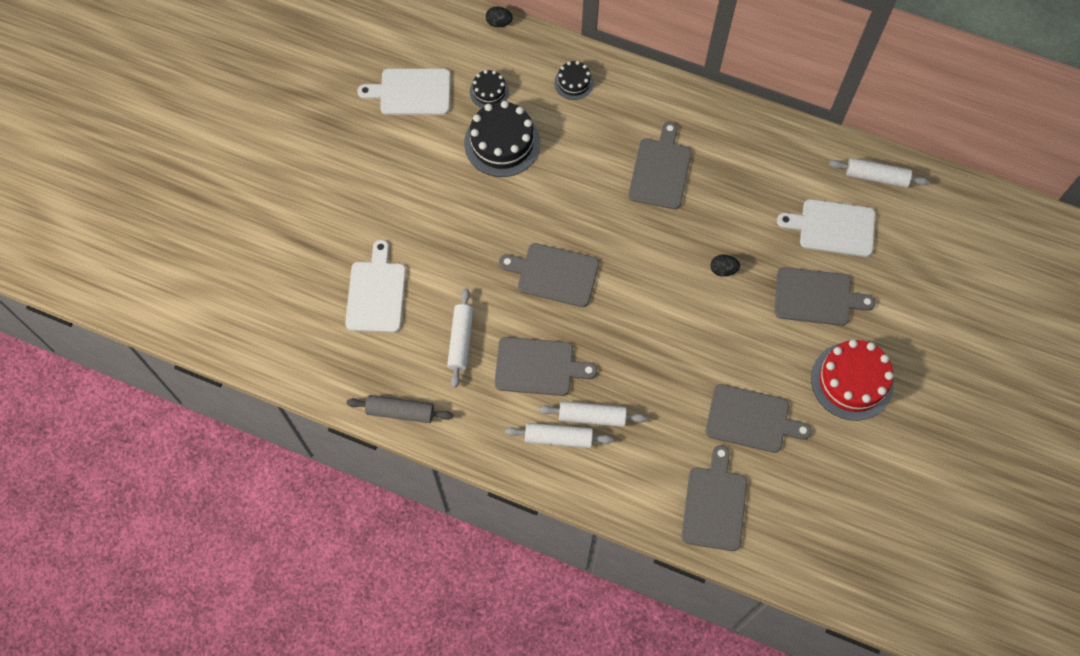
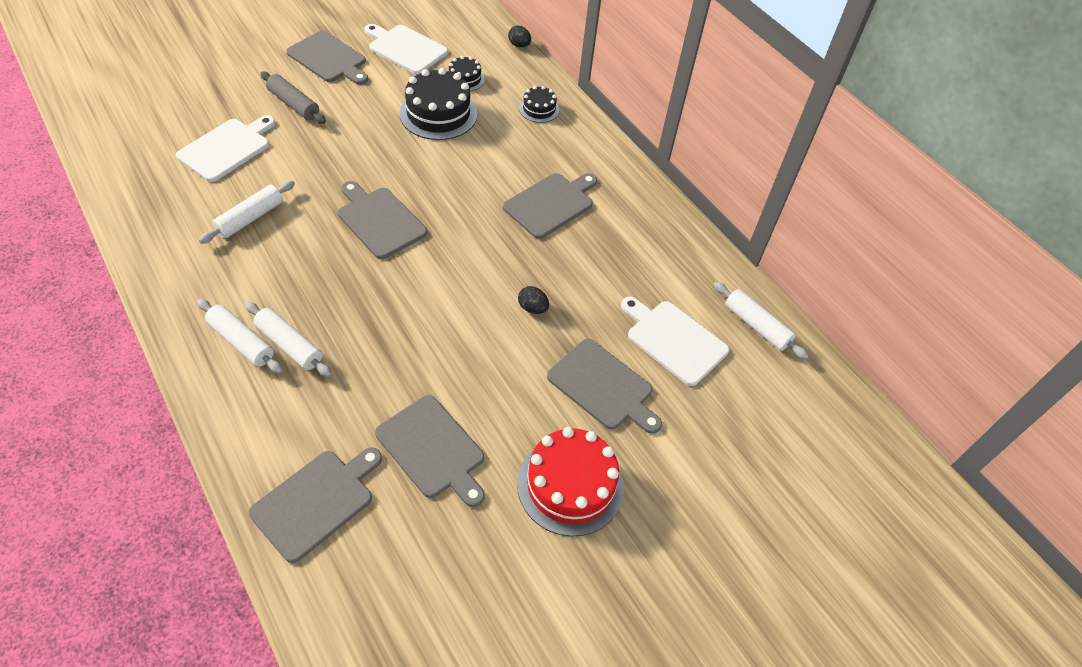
camera: 30 degrees right, 15 degrees down
(400, 412) = (142, 236): grey rolling pin -> grey rolling pin (294, 104)
(538, 367) = (289, 277): grey cutting board -> grey cutting board (329, 58)

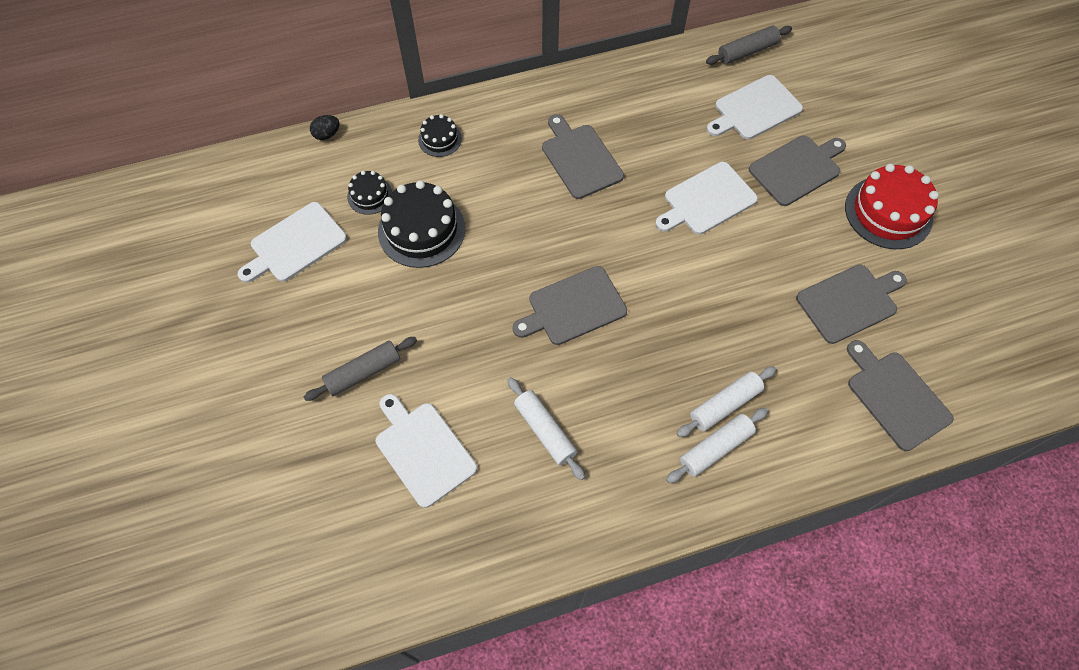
camera: 70 degrees left, 10 degrees up
(329, 58) = (287, 327): grey cutting board -> none
(532, 308) = (707, 200): black egg -> white cutting board
(756, 326) = (747, 51): white rolling pin -> grey rolling pin

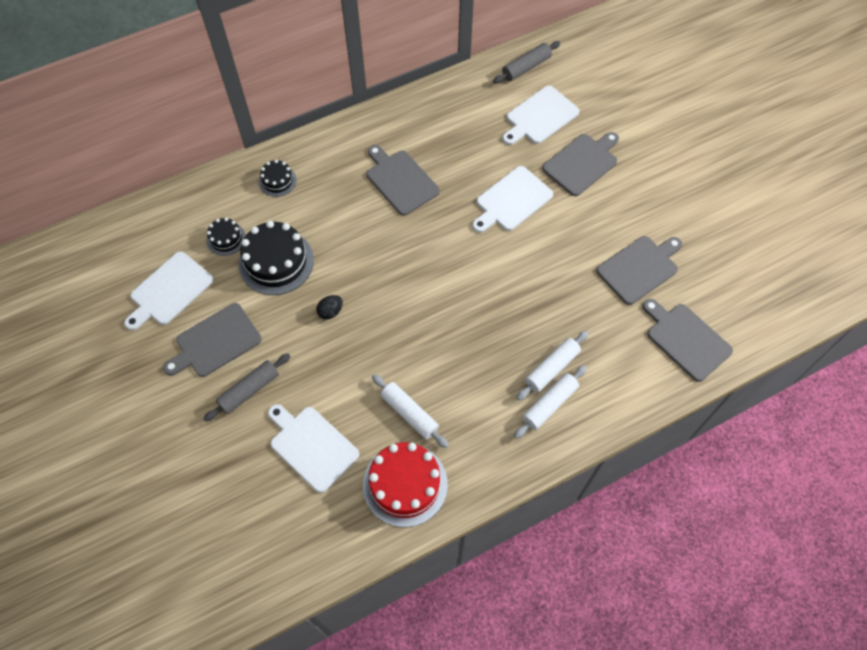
camera: 10 degrees left, 0 degrees up
(327, 134) = (178, 191): black egg -> black egg (330, 311)
(573, 307) = (416, 308): grey cutting board -> grey cutting board (215, 342)
(888, 212) = (660, 189): red cake -> red cake (405, 484)

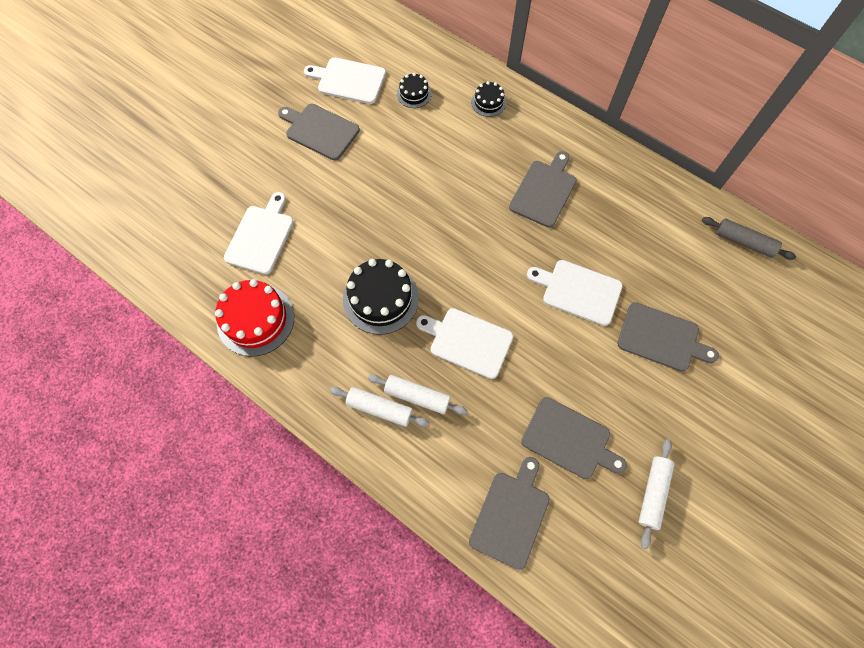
camera: 65 degrees right, 5 degrees up
(249, 390) = (289, 172): grey rolling pin -> none
(276, 262) = (411, 137): black cake -> black cake (380, 298)
(330, 311) = (386, 196): black egg -> none
(409, 413) = (320, 296): white rolling pin -> white rolling pin (653, 493)
(540, 117) = (692, 278): white cutting board -> white cutting board (467, 342)

